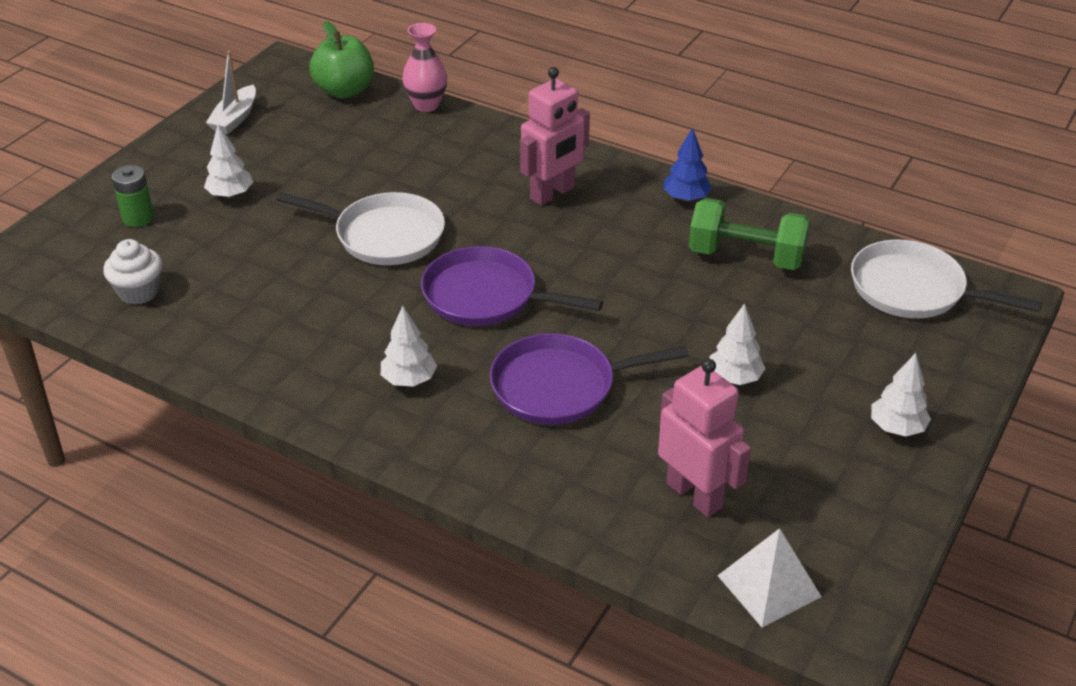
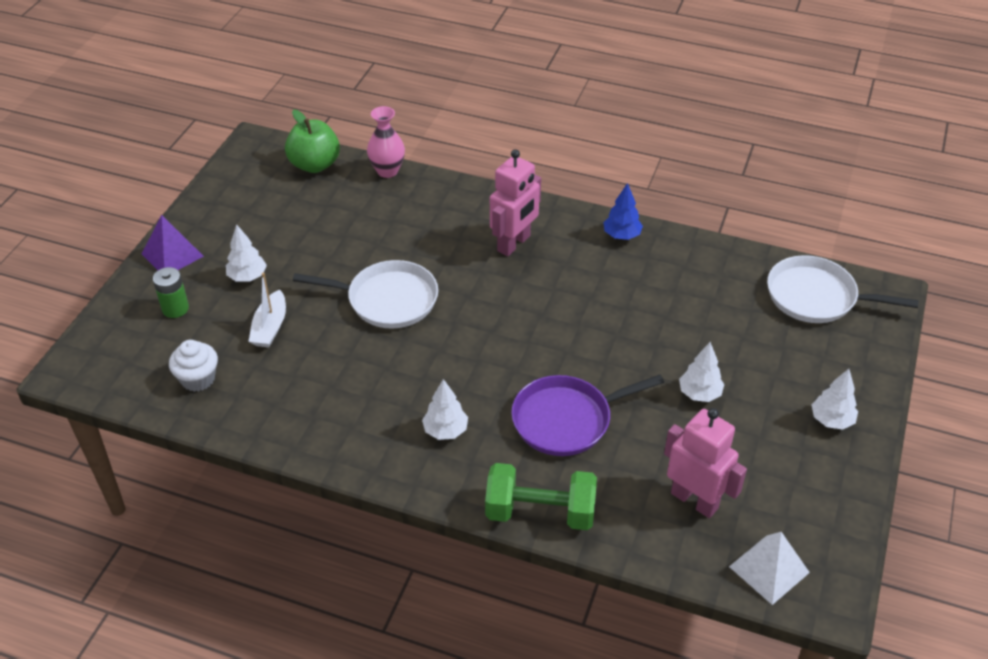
camera: 10 degrees left, 5 degrees up
(154, 164) = (172, 255): none -> purple pyramid
(235, 118) = (229, 202): white boat -> white boat (270, 327)
(485, 296) = (486, 346): purple pan -> none
(746, 257) = (681, 283): green dumbbell -> green dumbbell (540, 512)

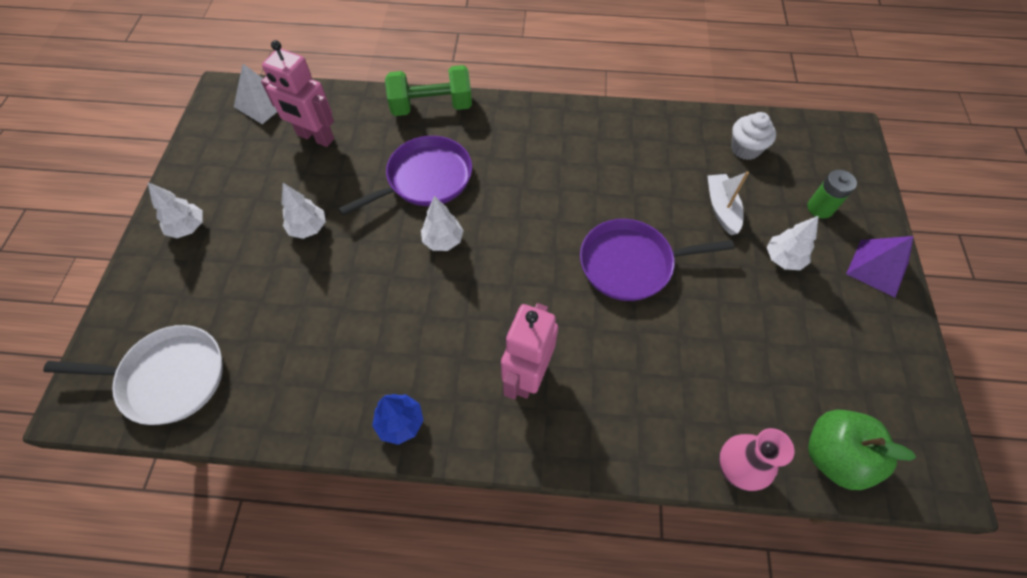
camera: 165 degrees right, 15 degrees up
(388, 300) = (630, 264): white pan -> purple pan
(445, 430) = (522, 150): white tree -> white tree (443, 240)

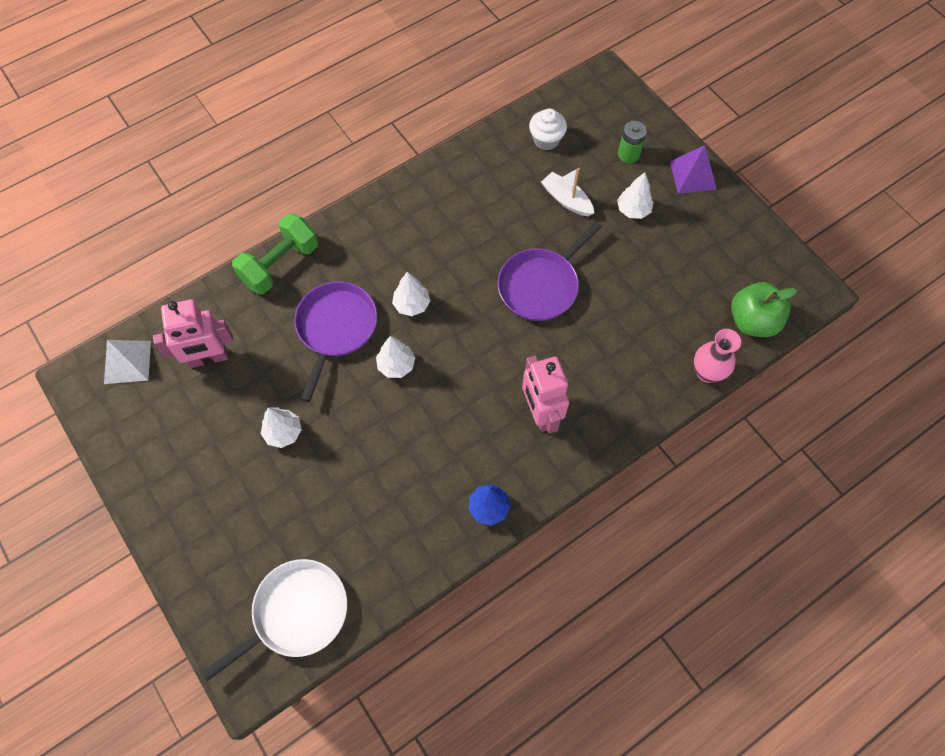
camera: 40 degrees left, 5 degrees up
(188, 227) = (183, 505): white tree -> white tree (411, 304)

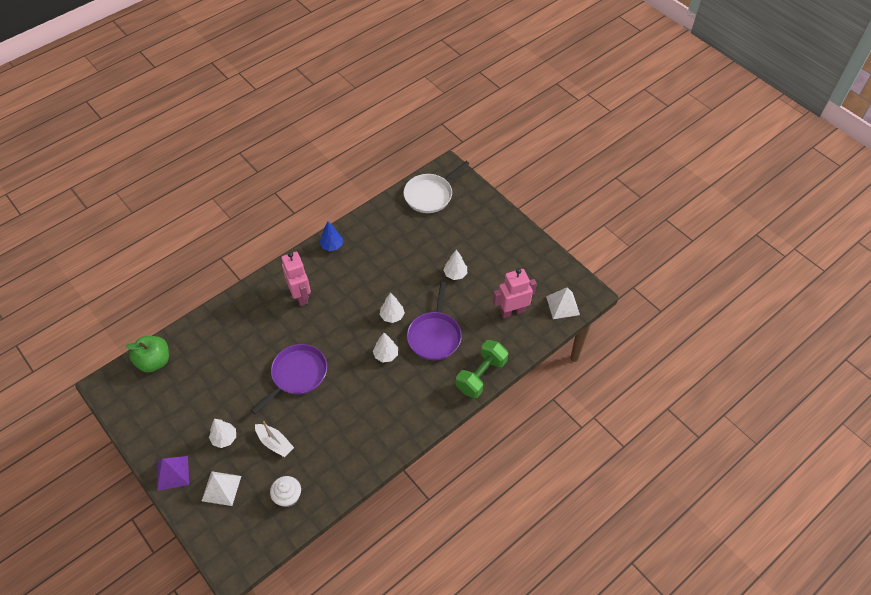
camera: 175 degrees right, 10 degrees down
(628, 154) = (221, 488): green battery -> white pyramid
(707, 372) = (192, 326): pink vase -> none

